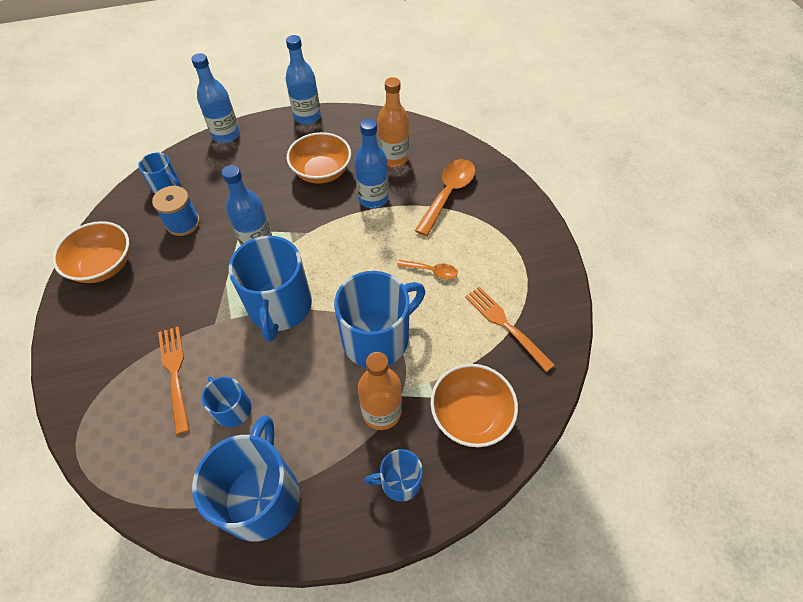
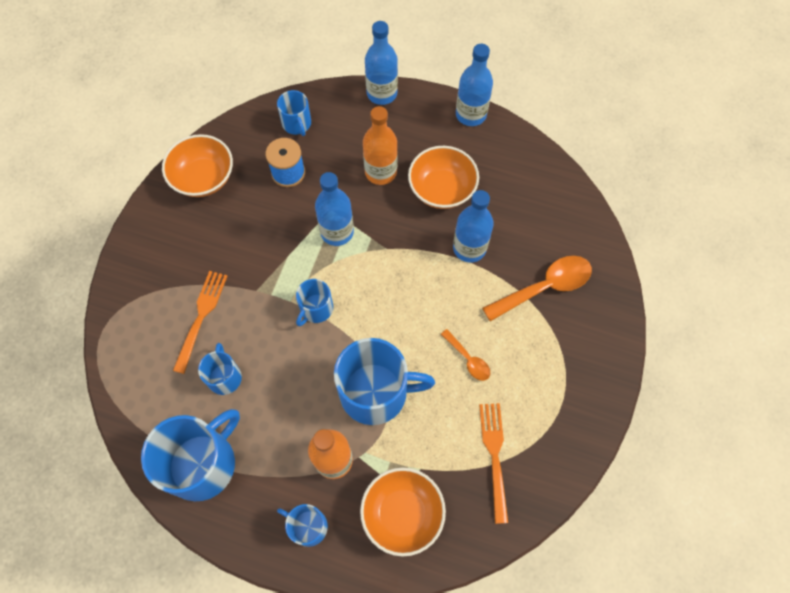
camera: 35 degrees right, 10 degrees up
(280, 306) = (316, 309): blue mug -> blue mug, size x0.52
(393, 158) = (521, 214): orange bottle -> orange bottle (380, 172)

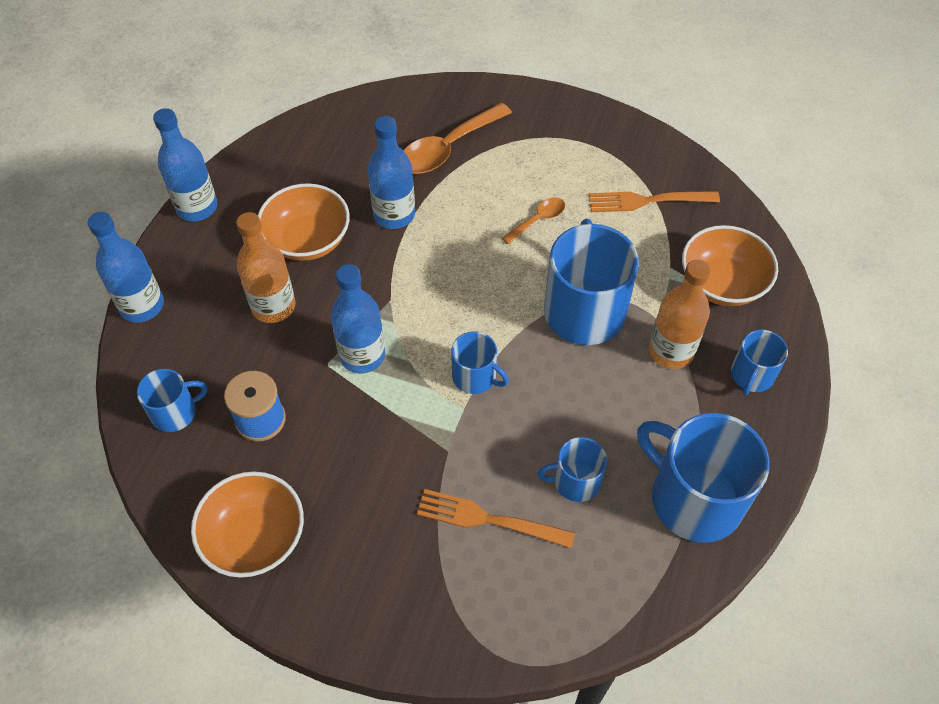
camera: 90 degrees left, 10 degrees down
(544, 287) = (448, 148): orange spoon -> orange spoon turned 105 degrees counterclockwise

